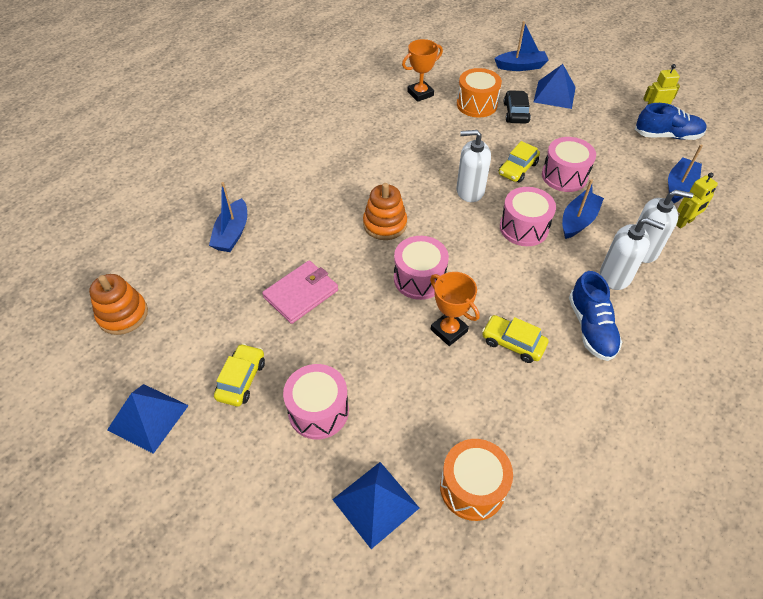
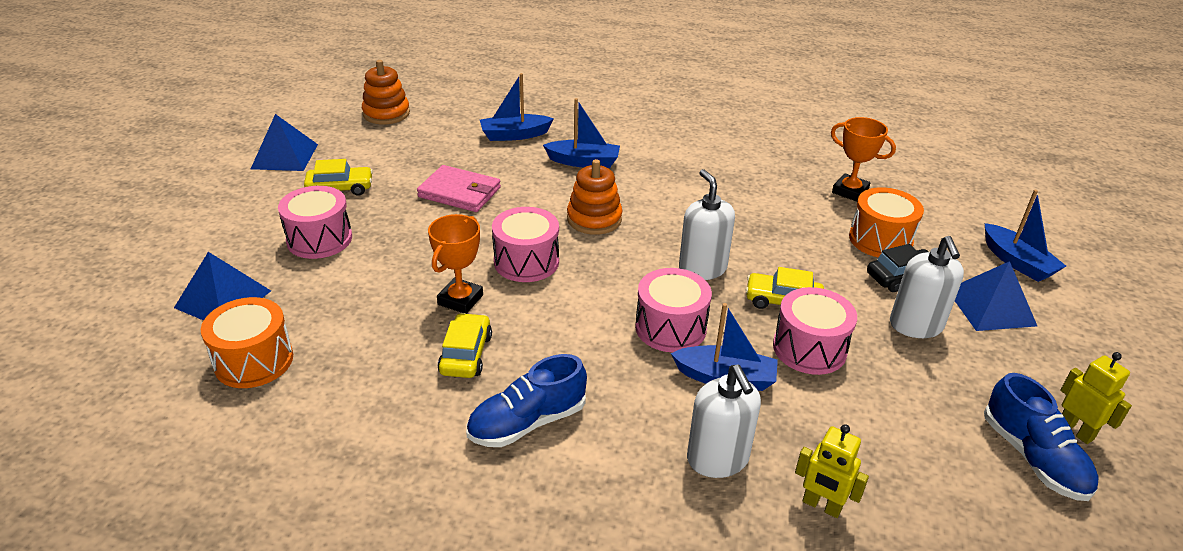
camera: 65 degrees right, 15 degrees down
(615, 276) = (640, 434): white soap dispenser -> white soap dispenser (916, 325)
(679, 186) = (908, 490): blue boat -> blue boat (583, 162)

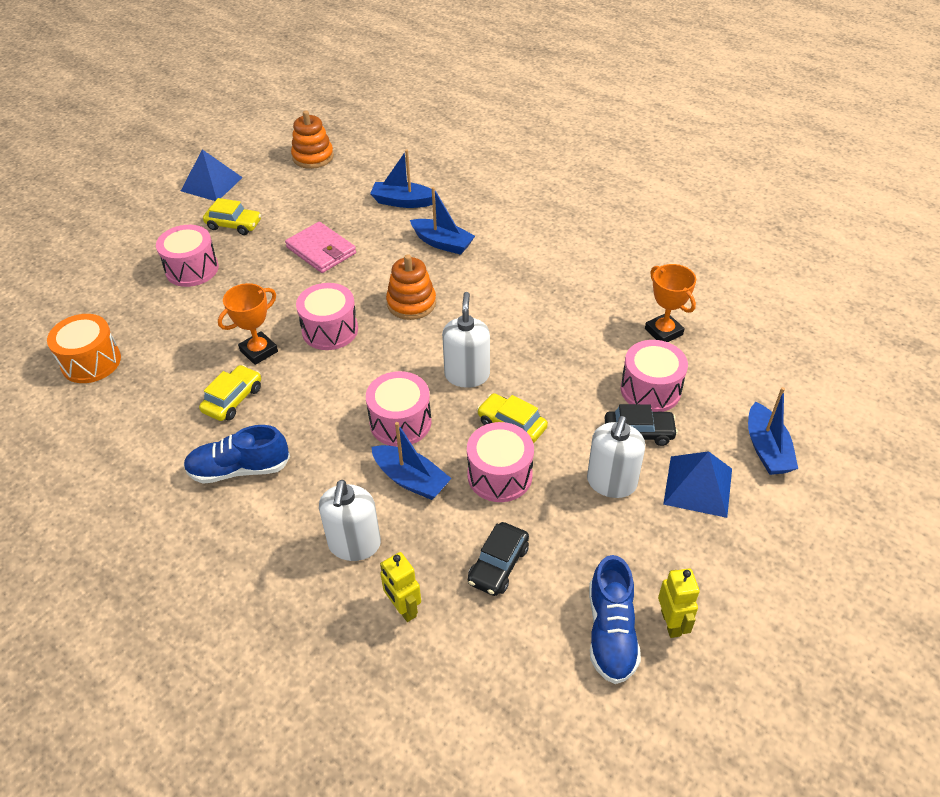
camera: 25 degrees right, 10 degrees up
(223, 299) = (99, 305): blue pyramid -> none
(879, 431) = (498, 565): none -> black car
(880, 240) = (650, 390): orange drum -> pink drum

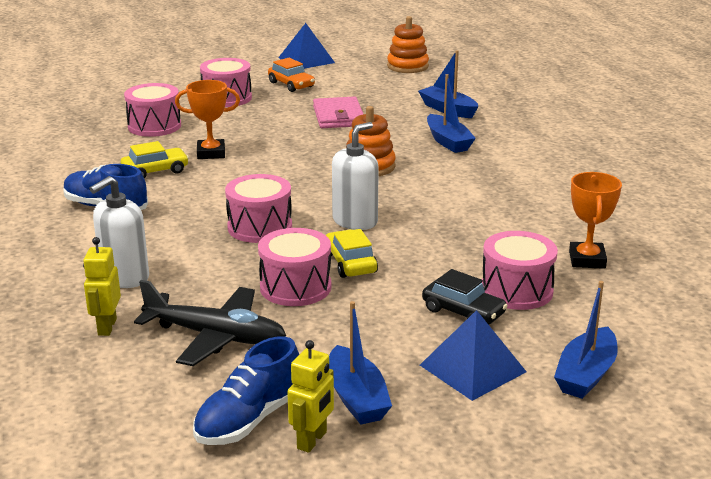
camera: 35 degrees right, 20 degrees down
(91, 362) = (92, 121): orange drum -> none
(234, 225) = (291, 85): yellow car -> orange car
(330, 330) = (281, 160): pink drum -> pink drum (154, 126)
(411, 479) = (220, 261): blue boat -> blue boat (356, 398)
(498, 565) = (215, 336): black car -> black plane
(611, 482) = (389, 331): white soap dispenser -> none

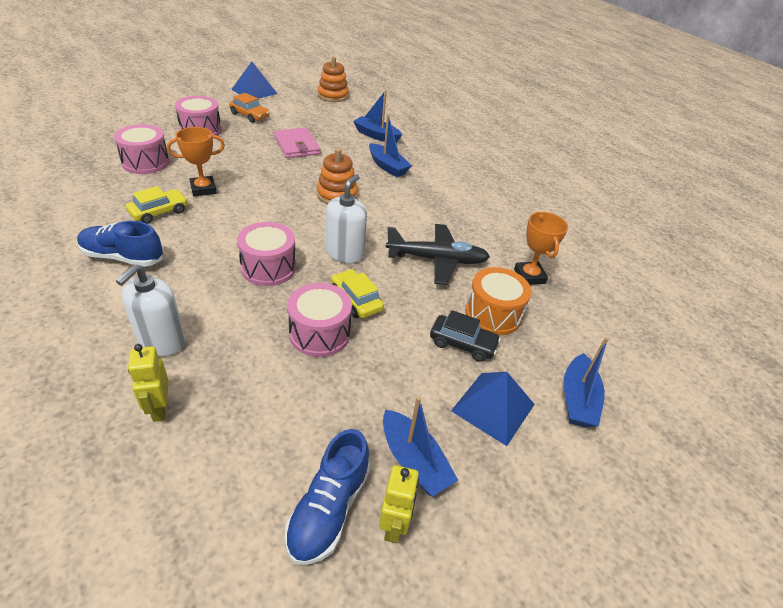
camera: 20 degrees left, 15 degrees up
(215, 336) = (267, 405): black plane -> black plane (437, 260)
(516, 290) = (493, 314): pink drum -> orange drum

